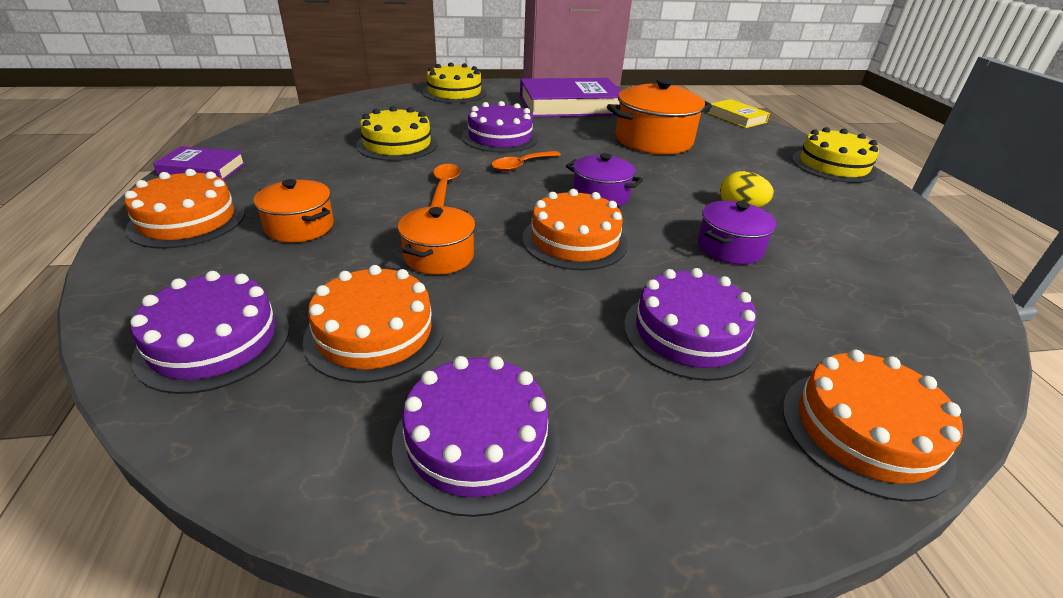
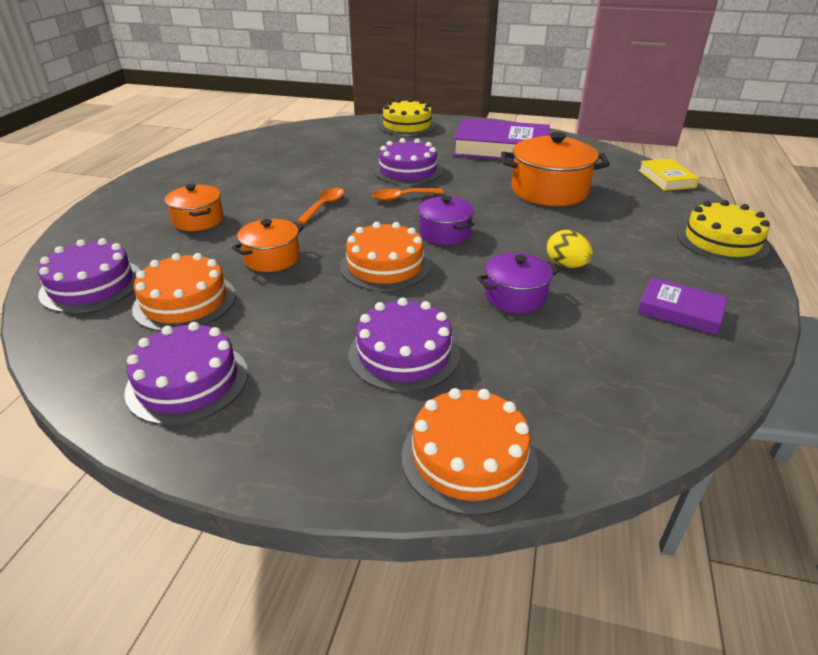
camera: 25 degrees right, 0 degrees up
(187, 220) = (134, 204): orange cake -> none
(203, 169) = (170, 169): purple book -> purple book (680, 310)
(397, 144) = (319, 166): yellow cake -> none

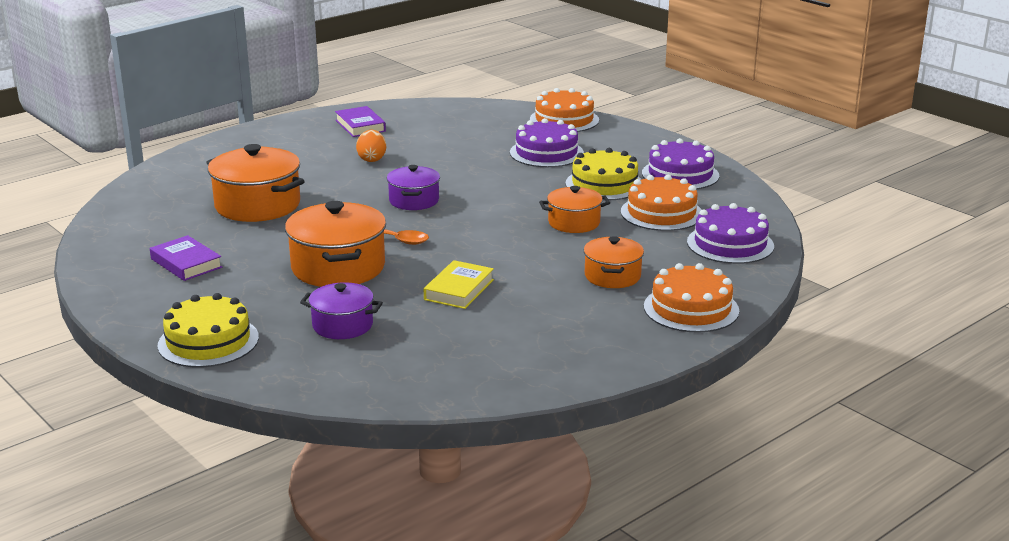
camera: 145 degrees left, 10 degrees down
(324, 206) = (479, 254): orange spoon -> none
(385, 266) = (494, 194): orange cake -> orange cake (691, 308)
(408, 171) = (338, 267): purple cake -> orange pot
(501, 148) = (186, 263): purple book -> purple book, size x0.52
(515, 297) = (439, 155): purple pot -> purple pot (342, 325)
(566, 265) = (372, 159): yellow egg -> orange egg
(666, 179) = (136, 184): yellow book -> yellow book (459, 290)
(721, 241) = (238, 141): yellow cake -> yellow cake (604, 184)

